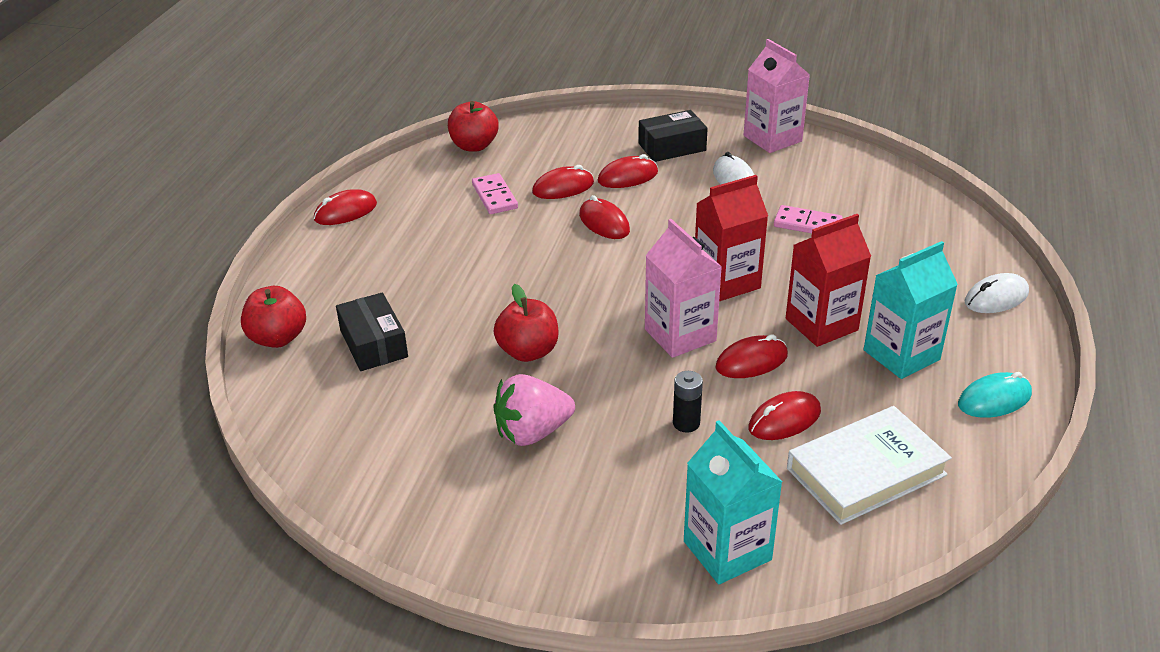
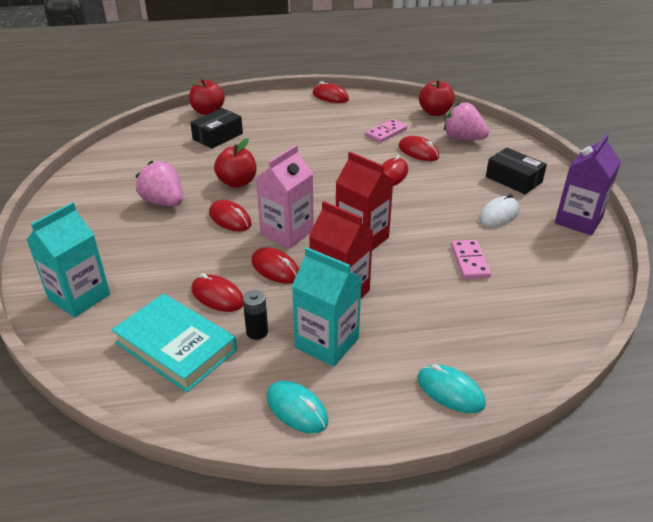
camera: 65 degrees right, 0 degrees up
(557, 148) = (463, 139): none -> pink strawberry
(628, 177) = (455, 171): red mouse -> red mouse (230, 219)
(686, 423) = (196, 255): black battery -> black battery (257, 332)
(772, 138) = (578, 220): pink carton -> purple carton
(866, 471) = (176, 346): white book -> turquoise book
(996, 298) = (450, 391): white mouse -> turquoise mouse

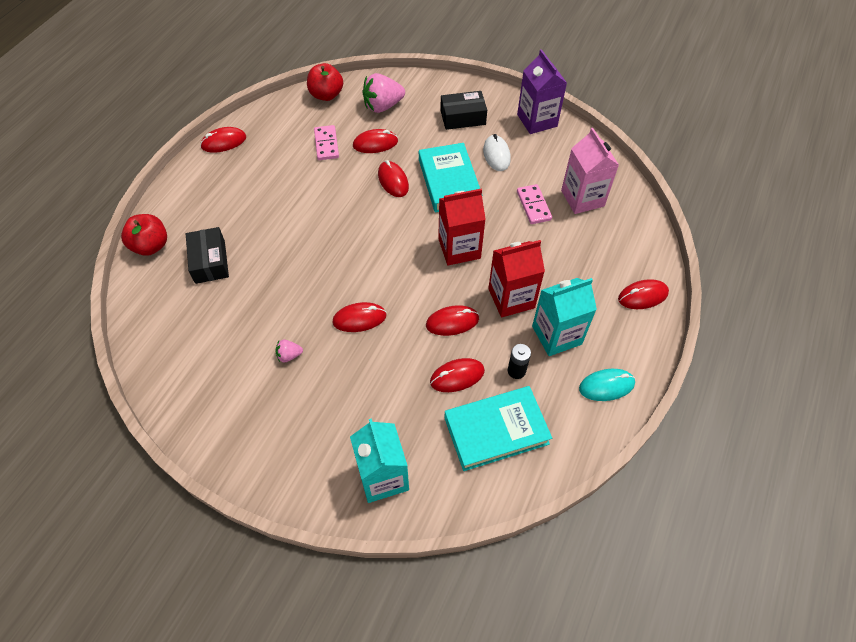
camera: 55 degrees left, 20 degrees up
(164, 202) = (289, 355): pink strawberry -> pink strawberry, size x0.49
(237, 182) = (307, 286): red apple -> none
(287, 232) = (412, 290): pink carton -> pink carton (582, 198)
(430, 202) = (449, 181): none -> turquoise book
(450, 391) = (642, 296): turquoise mouse -> red mouse
(469, 261) = (533, 206): pink domino -> pink domino turned 45 degrees clockwise

